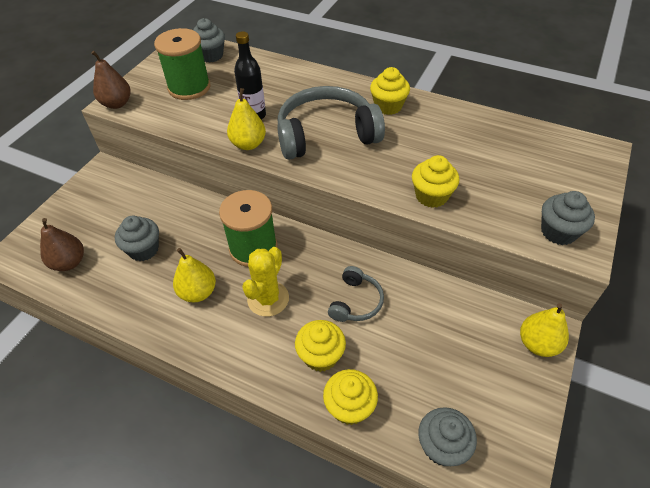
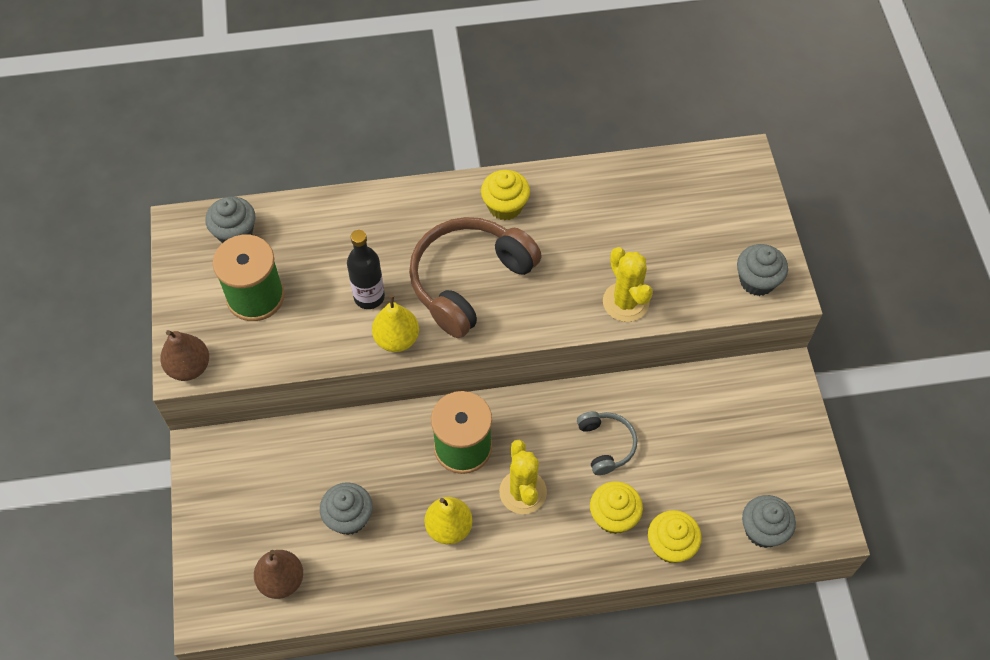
camera: 35 degrees left, 10 degrees up
(326, 135) = (469, 281): grey headphones -> brown headphones
(431, 196) = (625, 302): yellow cupcake -> yellow cactus
(538, 344) = (784, 391): yellow pear -> none

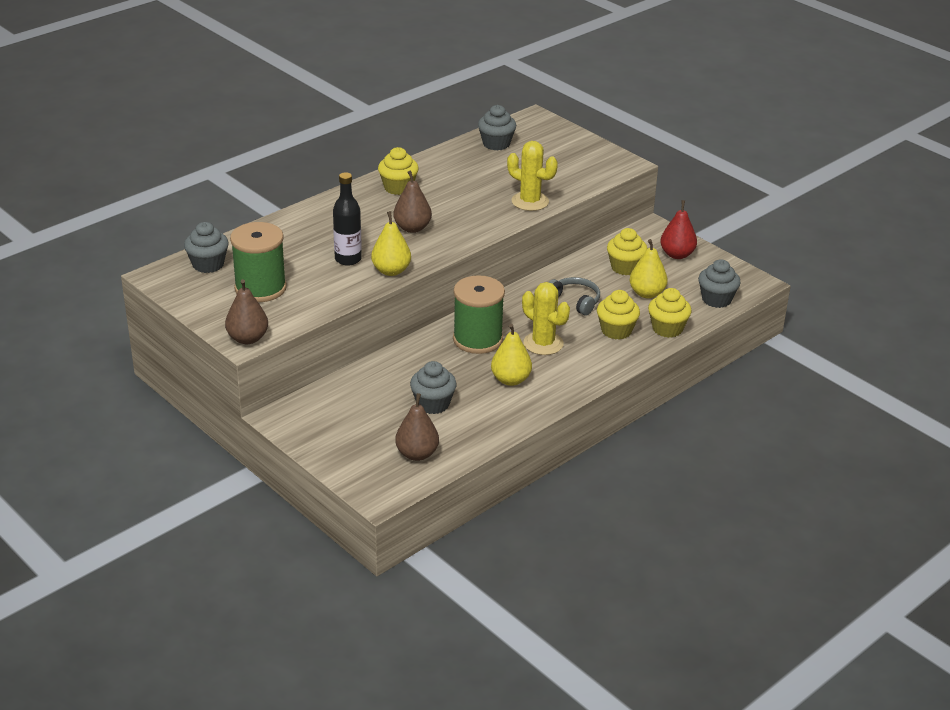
camera: 35 degrees left, 25 degrees down
(469, 281) = (412, 228): brown headphones -> brown pear
(693, 476) = (647, 293): none -> yellow pear
(702, 421) = (625, 267): none -> yellow cupcake
(757, 281) = (603, 165): grey cupcake -> grey cupcake (496, 144)
(777, 432) = (677, 254): none -> red pear

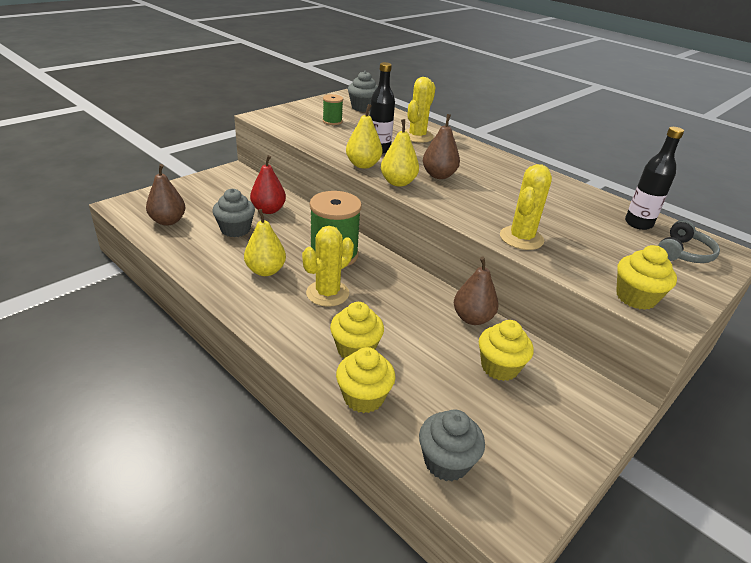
camera: 85 degrees right, 0 degrees up
(247, 338) = (265, 117): brown pear -> brown pear (472, 318)
(260, 288) = (332, 121): green spool -> green spool, size x0.50
(307, 232) = (417, 136): none -> yellow cactus
(398, 187) = (509, 171): yellow cupcake -> yellow cupcake (635, 297)
(496, 144) = (638, 223): grey cupcake -> black bottle
(574, 301) = (412, 320): grey headphones -> grey headphones (683, 253)
(647, 293) = (443, 383): yellow pear -> yellow pear (398, 182)
(677, 254) = (554, 425): red pear -> red pear (268, 210)

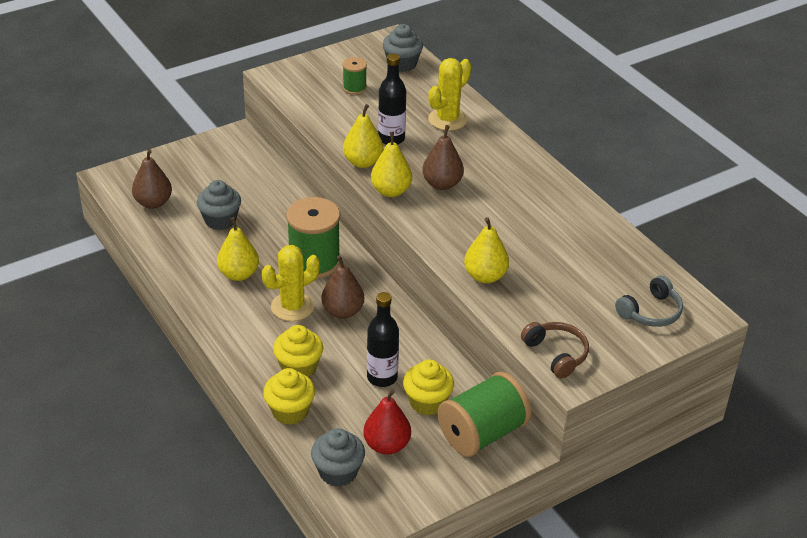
camera: 15 degrees right, 5 degrees up
(268, 210) = (262, 197): red pear -> red pear (387, 445)
(472, 318) = (427, 351): brown pear -> brown pear (343, 311)
(521, 238) = (485, 276): yellow cactus -> yellow pear
(570, 392) = (482, 434): none -> green spool
(635, 297) = (556, 354): yellow cupcake -> brown headphones
(638, 223) = (631, 270): black bottle -> black bottle (382, 377)

